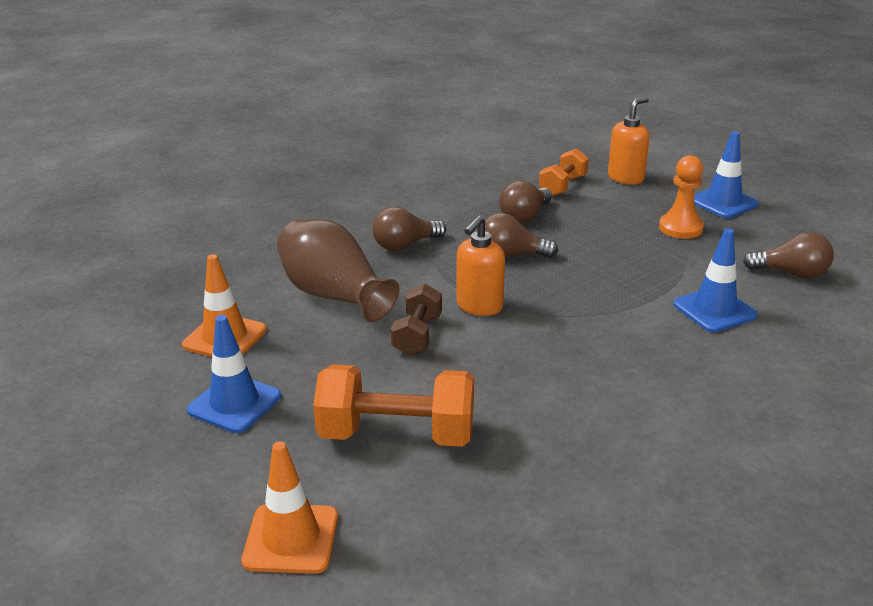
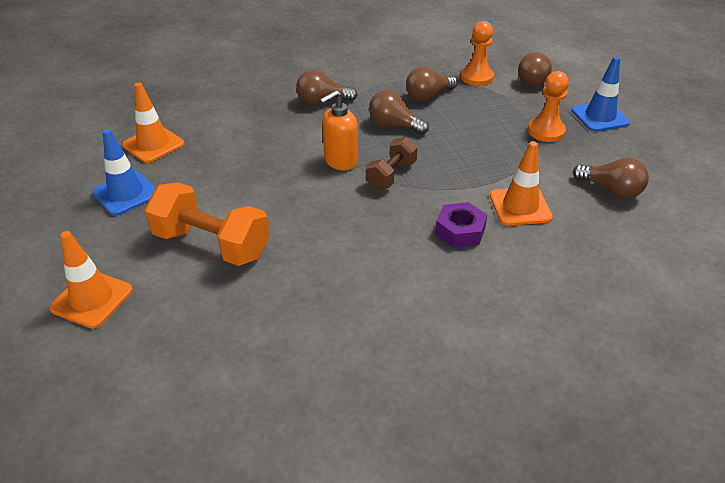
camera: 20 degrees right, 10 degrees up
(334, 295) = (246, 130): brown vase -> none
(417, 335) = (280, 173): brown dumbbell -> brown dumbbell (391, 175)
(563, 186) = (476, 77): orange dumbbell -> orange pawn
(626, 178) = (533, 80): orange soap dispenser -> brown light bulb
(672, 350) = (460, 231): none -> purple nut
(714, 310) = (520, 206): blue traffic cone -> orange traffic cone

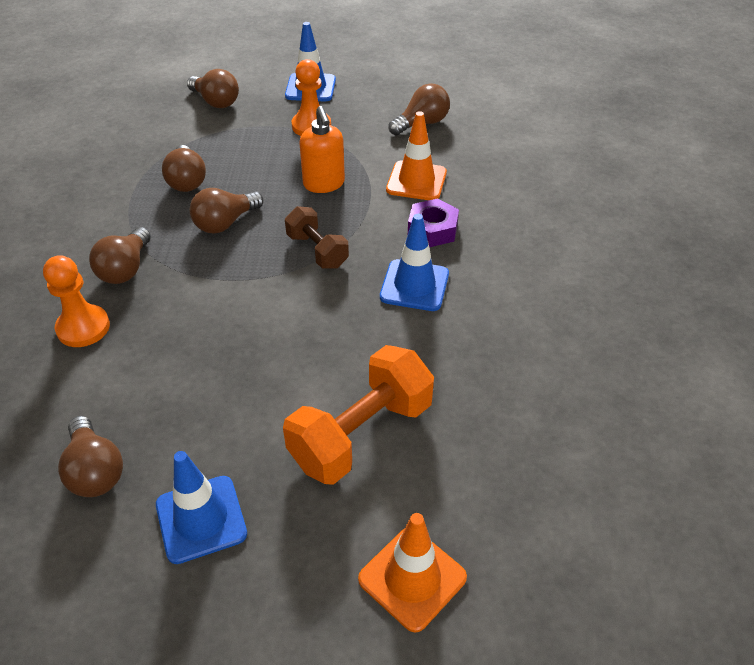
camera: 70 degrees left, 5 degrees up
(153, 144) = (95, 471): orange traffic cone -> brown light bulb
(340, 161) = (266, 284): orange soap dispenser -> orange soap dispenser (324, 184)
(381, 236) = (414, 285): none -> blue traffic cone
(476, 77) = (178, 135): orange pawn -> orange pawn (83, 328)

